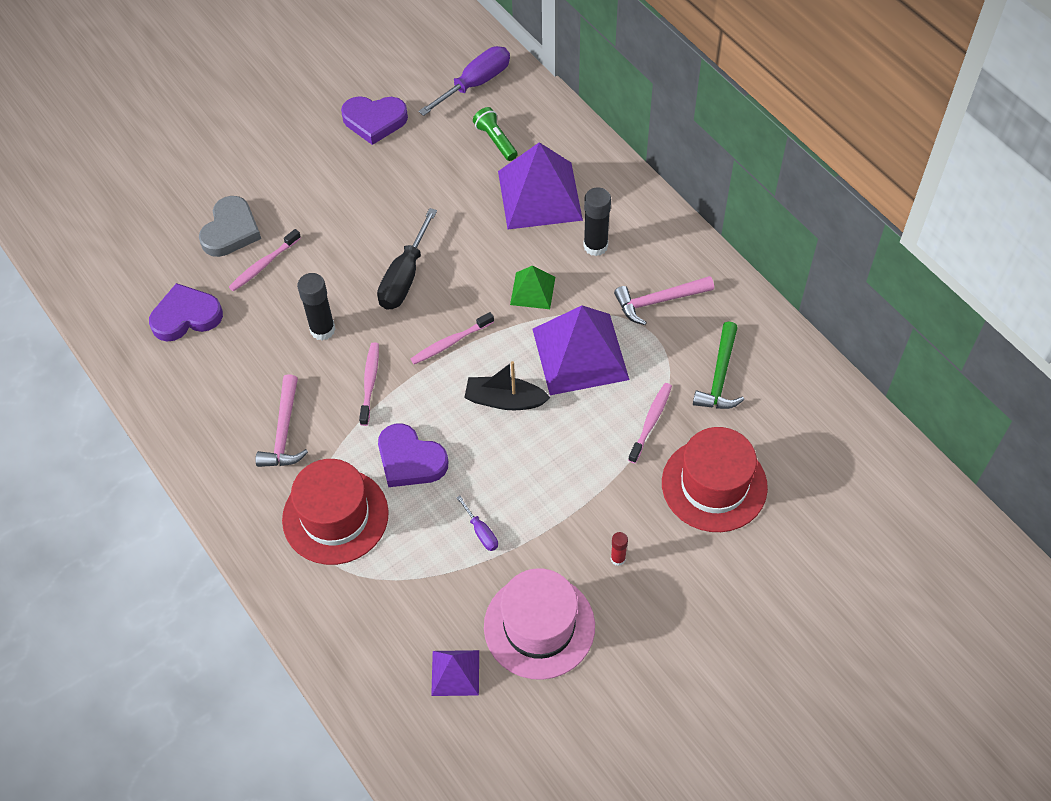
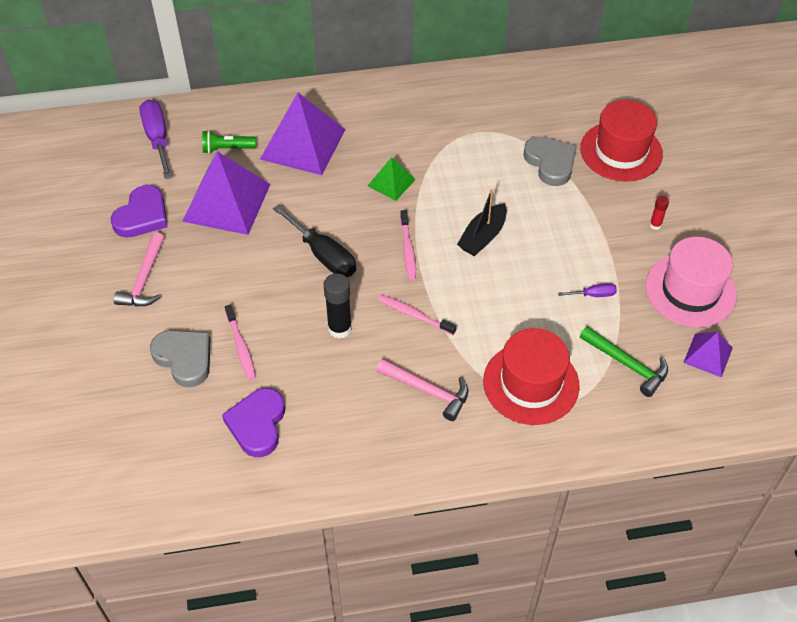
camera: 65 degrees left, 5 degrees down
(410, 460) = (504, 315): purple heart -> none
(580, 353) = (467, 178): purple pyramid -> purple pyramid (226, 202)
(595, 246) = (375, 132): black glue stick -> none
(651, 421) = (550, 163): pink toothbrush -> grey heart
(658, 301) = (449, 118): pink hammer -> pink hammer (144, 279)
(720, 376) = (533, 112): green hammer -> green hammer (627, 364)

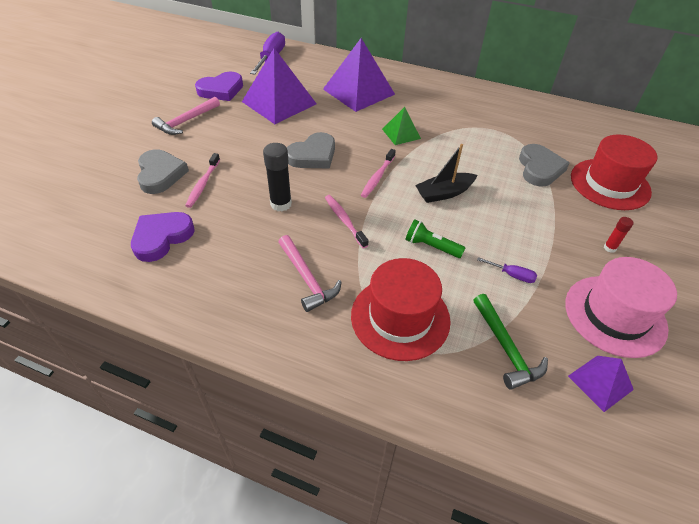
camera: 30 degrees right, 5 degrees down
(227, 149) = (307, 77): green flashlight -> green flashlight (431, 246)
(323, 255) = (313, 155): black screwdriver -> grey heart

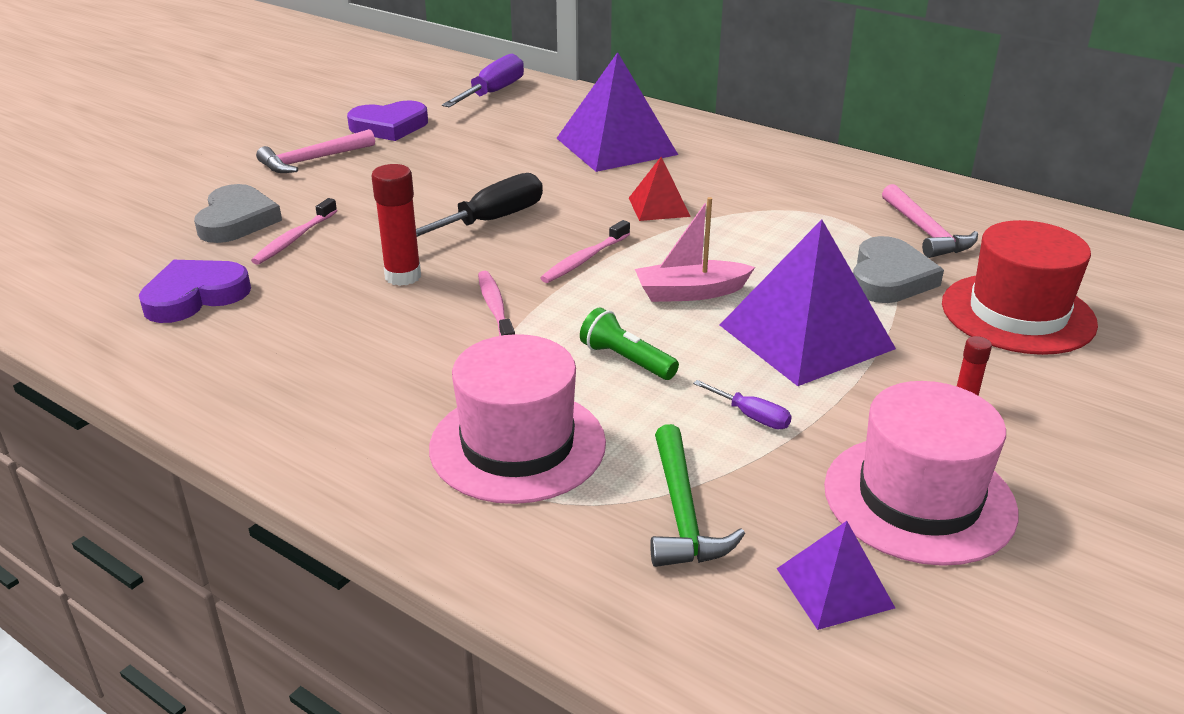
camera: 15 degrees right, 15 degrees down
(279, 102) = (473, 149): purple pyramid -> purple pyramid (806, 336)
(281, 204) = (403, 276): black glue stick -> red glue stick
(307, 279) = (391, 375): pink hammer -> pink hammer (925, 232)
(313, 155) = (491, 221): grey heart -> black screwdriver
(400, 317) = (517, 445): red hat -> pink hat
(401, 133) = (659, 207): green pyramid -> red pyramid
(444, 193) = (690, 292): black boat -> pink boat

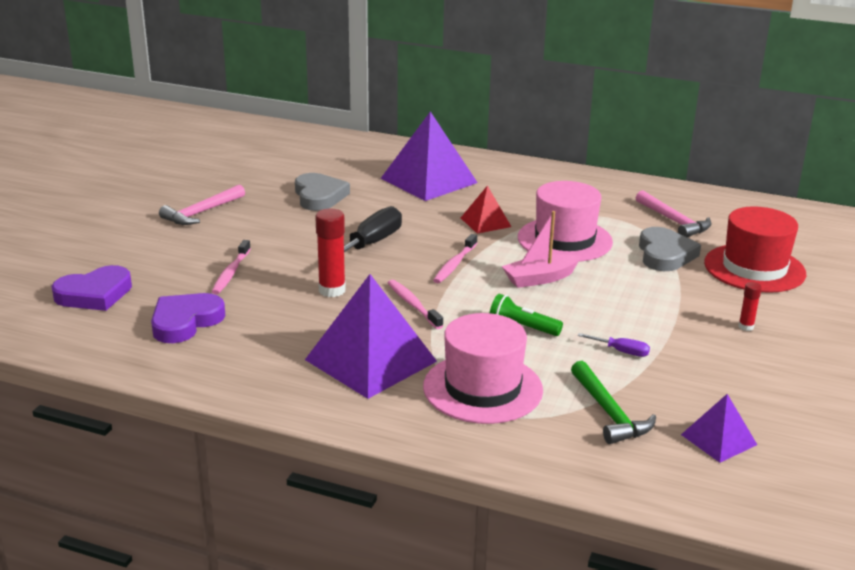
camera: 15 degrees left, 5 degrees down
(237, 220) = (175, 264): grey heart -> grey heart (319, 196)
(389, 126) = (244, 180): purple heart -> purple heart (94, 294)
(493, 93) = (309, 147): purple screwdriver -> none
(806, 336) = (630, 298): purple pyramid -> purple pyramid (370, 360)
(919, 498) = (744, 385): pink hat -> pink hat (564, 240)

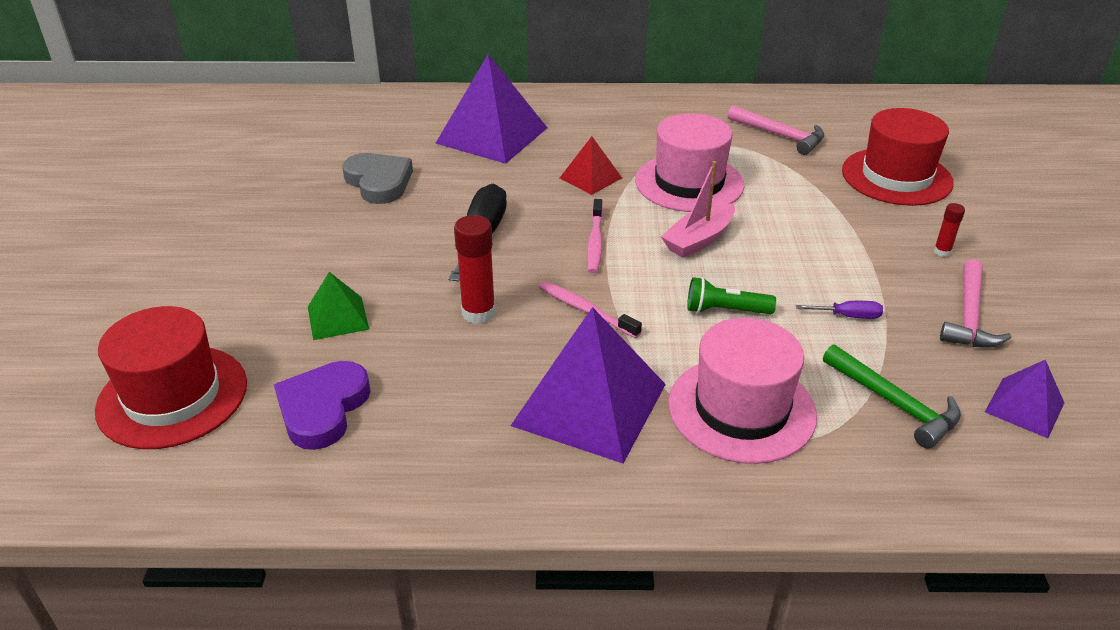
camera: 20 degrees left, 10 degrees up
(94, 294) = (172, 396): purple heart -> red hat
(202, 212) = (246, 236): pink hammer -> pink hammer (969, 316)
(231, 273) = (337, 318): pink toothbrush -> green pyramid
(665, 254) = (801, 179): grey heart -> none

